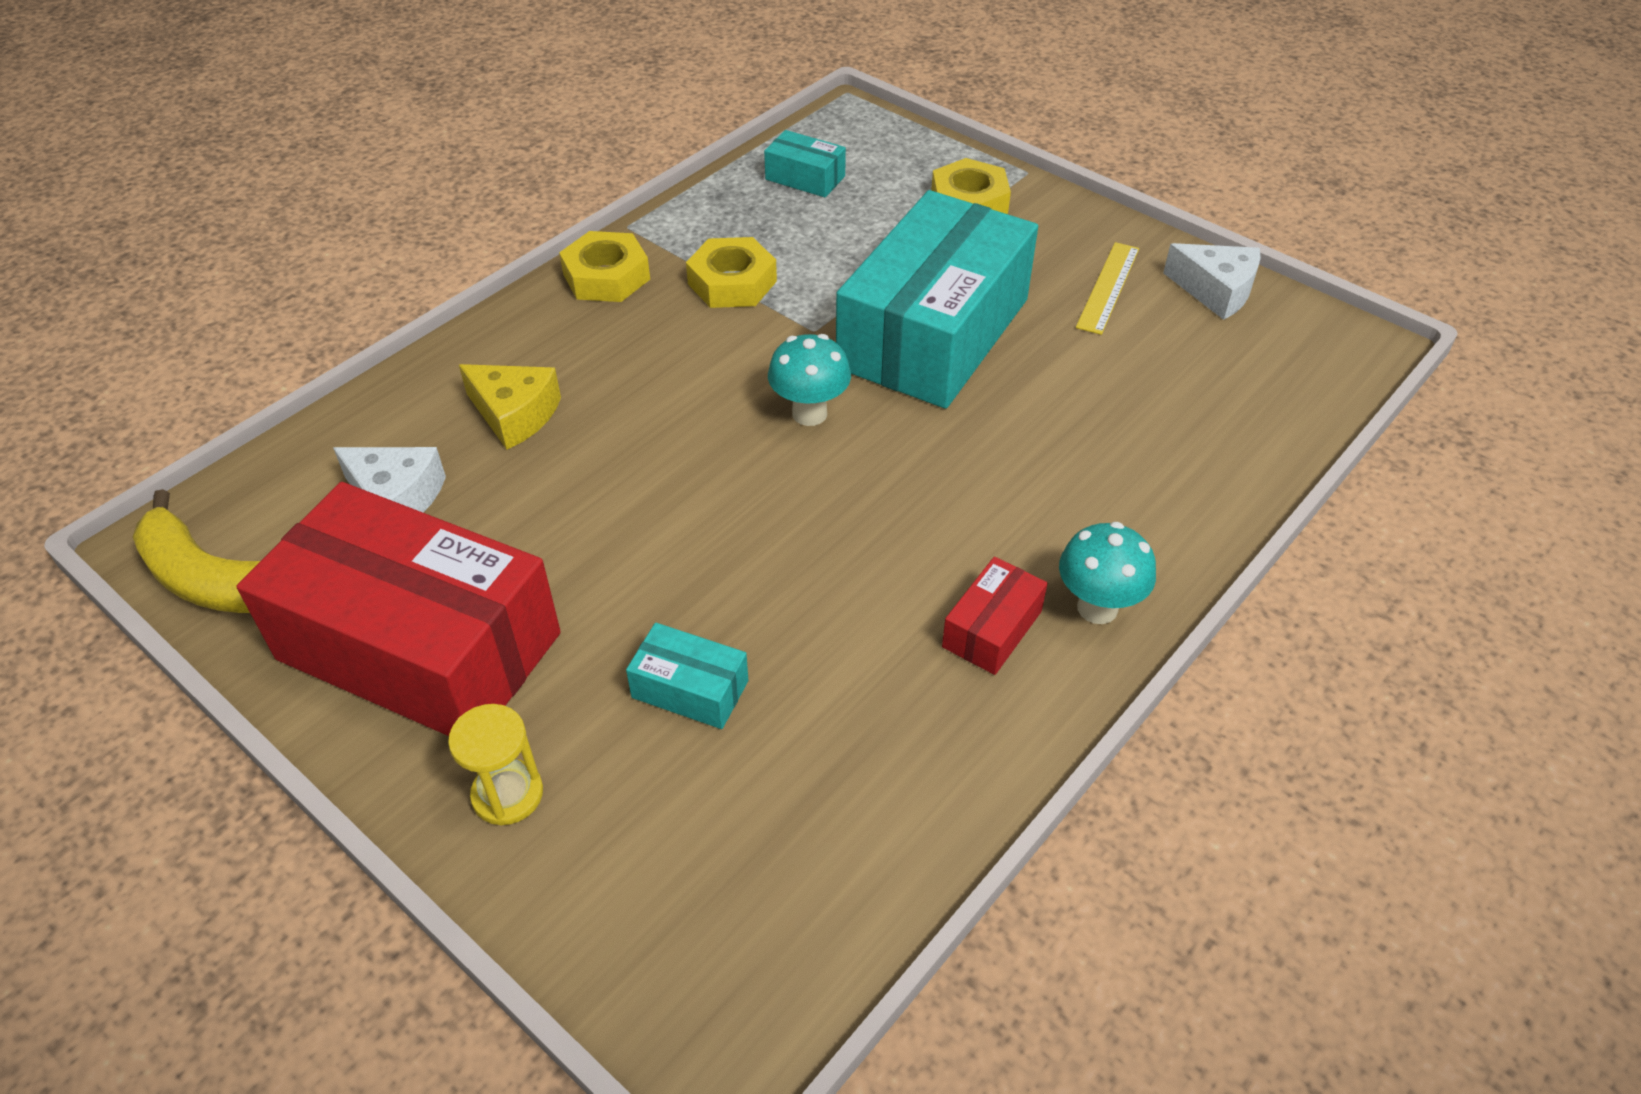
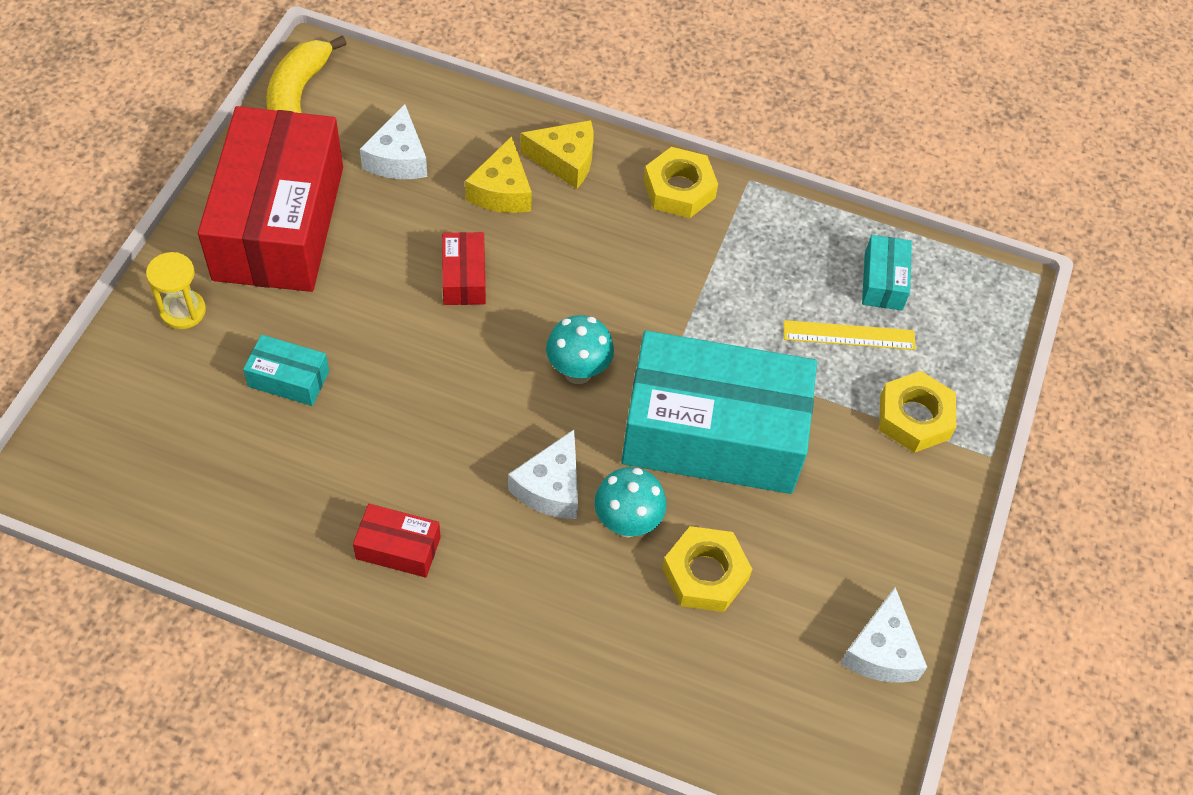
camera: 65 degrees right, 10 degrees up
(506, 352) = (565, 160): none -> yellow cheese
(624, 478) = (464, 278): none -> red box
(690, 689) = (288, 379): turquoise box -> turquoise box turned 75 degrees counterclockwise
(732, 282) = (711, 273): yellow nut -> yellow nut (705, 574)
(955, 472) = (551, 487): none -> white cheese
(1097, 608) = (442, 615): turquoise mushroom -> turquoise mushroom (627, 523)
(1108, 287) = (842, 557): yellow ruler -> yellow ruler (849, 335)

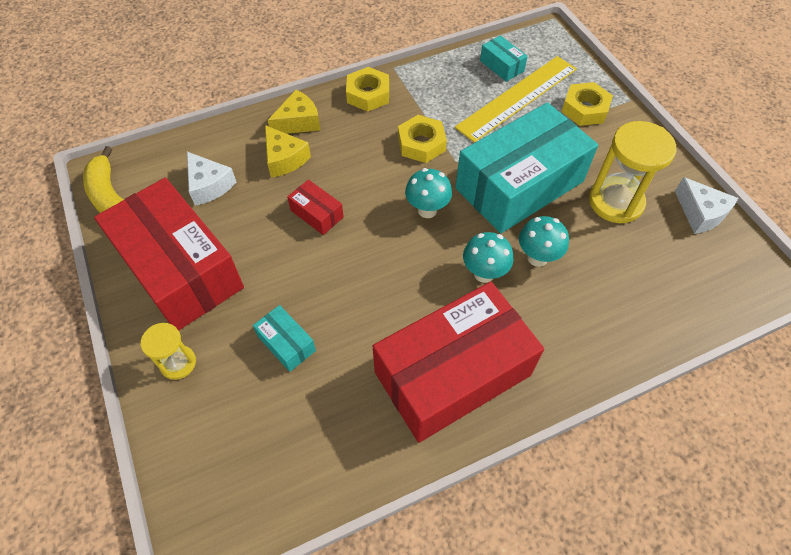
camera: 40 degrees left, 0 degrees up
(288, 379) = (286, 343): turquoise box -> turquoise box turned 75 degrees clockwise
(398, 548) = (452, 373): red box -> red box, size x2.46
(551, 487) = (484, 273): white cheese -> turquoise mushroom
(705, 574) = (597, 248): yellow nut -> yellow nut (421, 144)
(797, 548) = (615, 202): none -> yellow hourglass
(849, 335) = (517, 98): yellow ruler -> yellow ruler, size x1.88

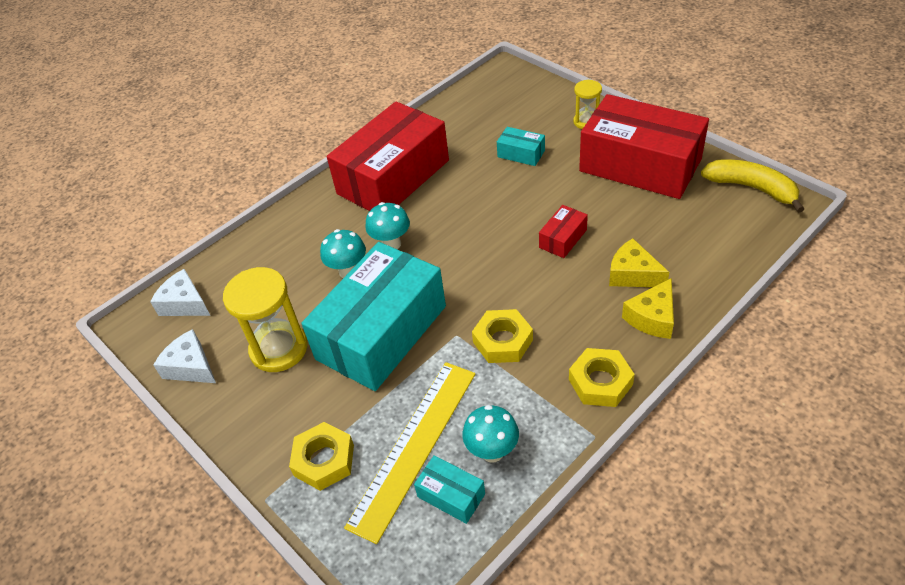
camera: 165 degrees right, 10 degrees down
(209, 185) = (680, 227): white cheese -> white cheese (185, 303)
(316, 214) = (562, 239): red box -> red box turned 75 degrees counterclockwise
(427, 210) = (463, 276): turquoise mushroom -> turquoise mushroom (492, 451)

